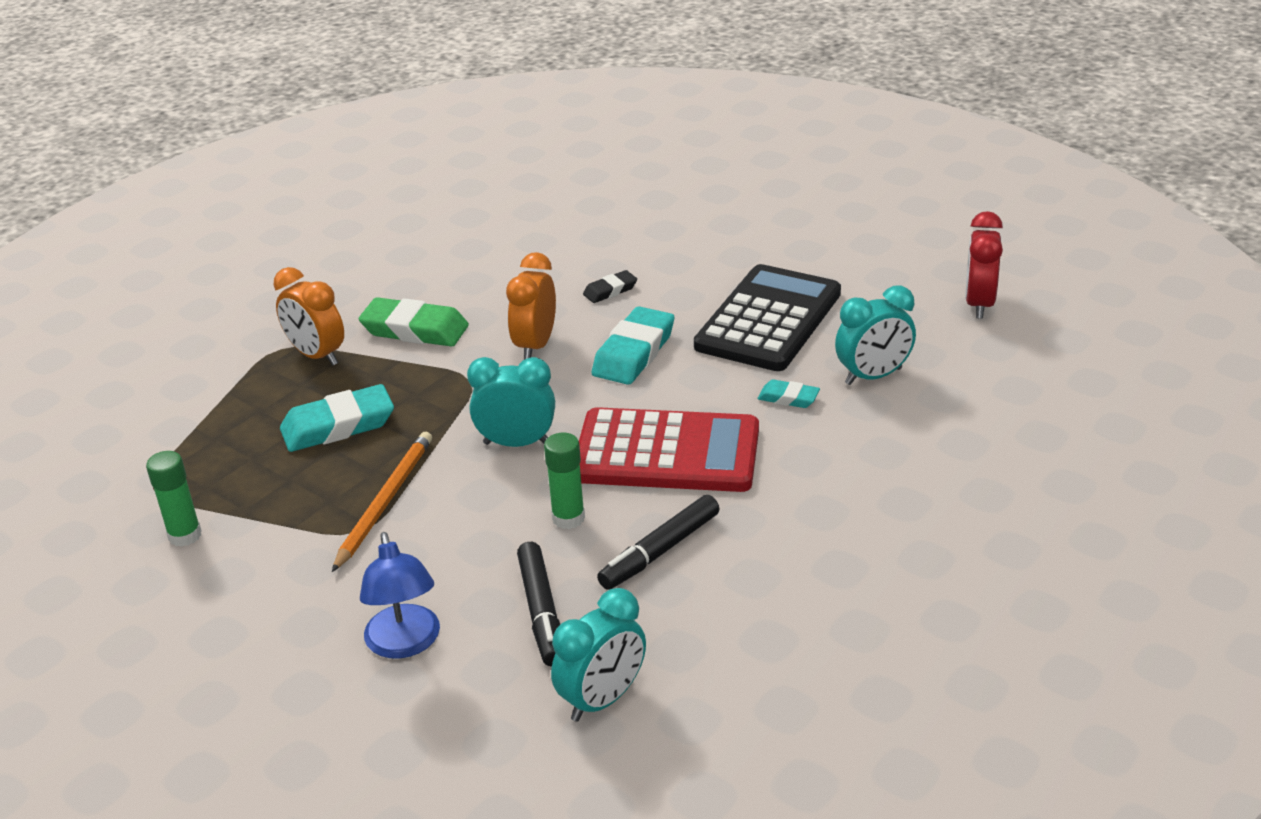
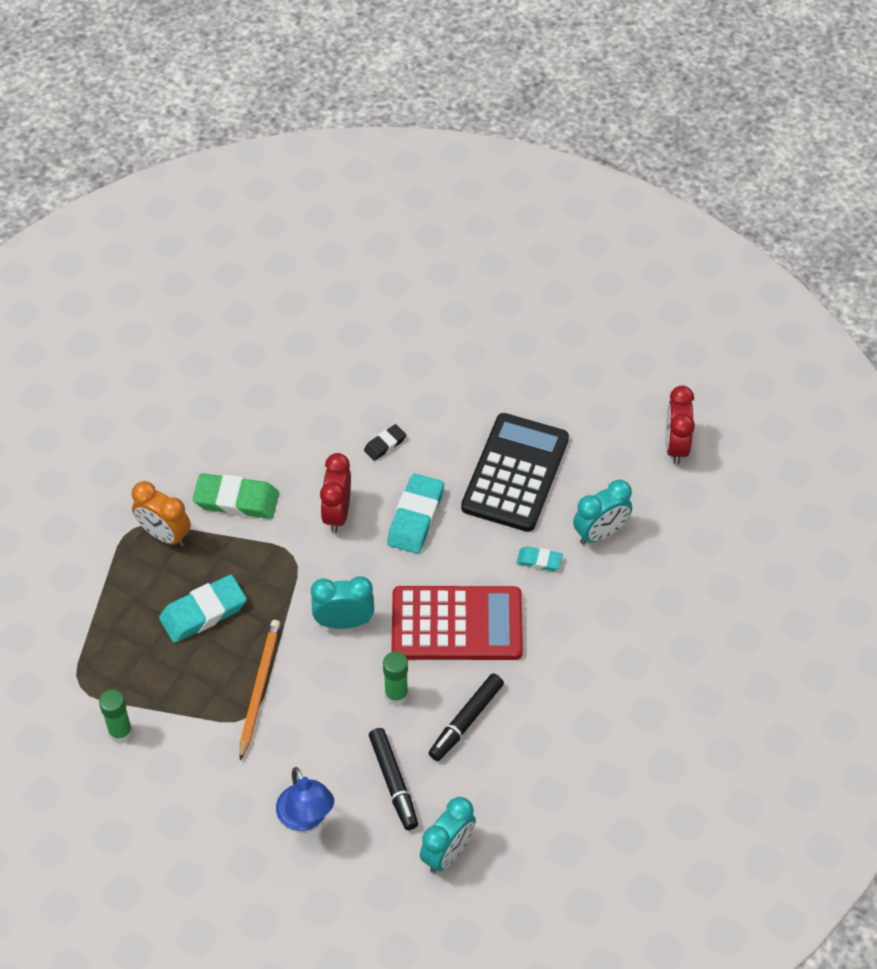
camera: 10 degrees left, 20 degrees up
(535, 345) = (337, 513): orange clock -> red clock

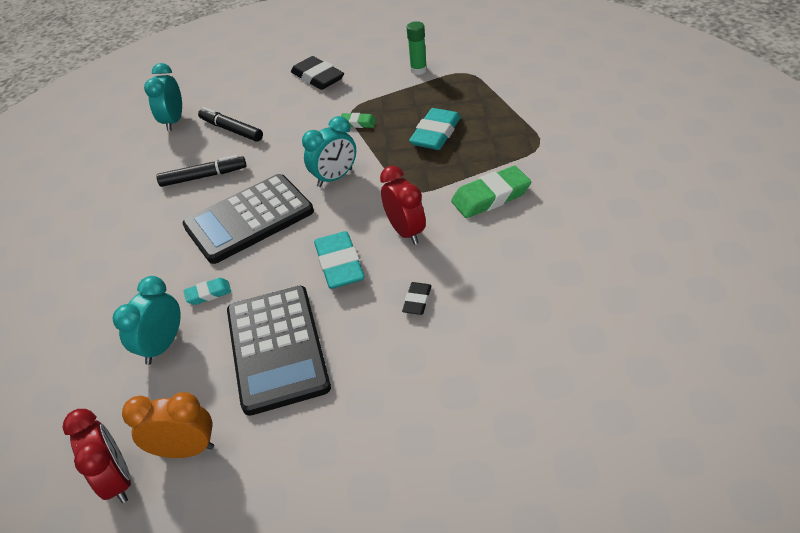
camera: 150 degrees right, 10 degrees down
(165, 535) = (513, 152): orange clock -> orange clock (185, 449)
(234, 811) = (318, 77): none -> black eraser
(259, 688) = (358, 123): orange pencil -> green eraser
(306, 818) = (273, 94): blue lamp -> none
(396, 694) = (263, 164): green glue stick -> none
(457, 624) = (249, 219): red calculator -> black calculator
(466, 720) = (203, 177): black marker -> black marker turned 75 degrees clockwise

